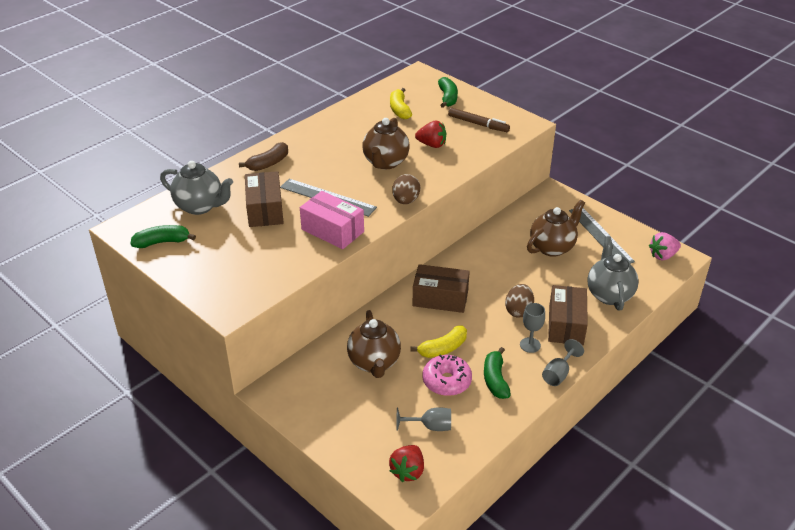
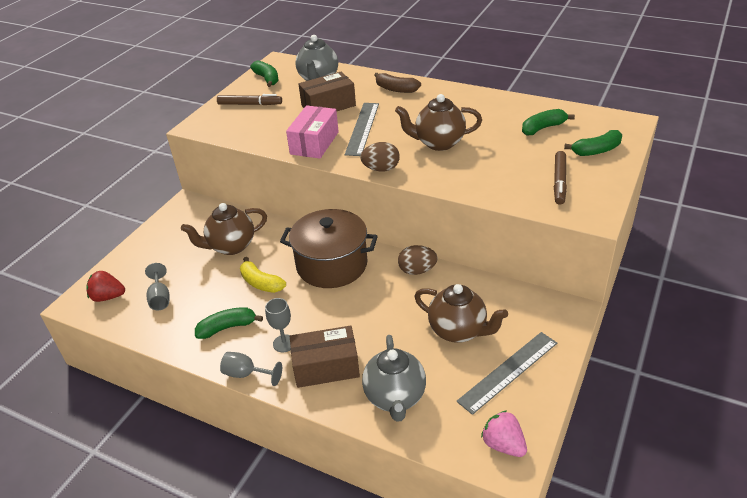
camera: 75 degrees right, 0 degrees up
(213, 263) = (250, 104): none -> brown marker
(399, 109) = (543, 128): yellow banana -> green banana
(432, 145) = (492, 161): red strawberry -> none
(440, 298) = (332, 265): brown box -> brown pot
(446, 381) = (218, 295): pink donut -> none
(518, 310) = (335, 324): brown egg -> brown egg (417, 270)
(609, 294) = (395, 398): grey teapot -> grey teapot turned 105 degrees clockwise

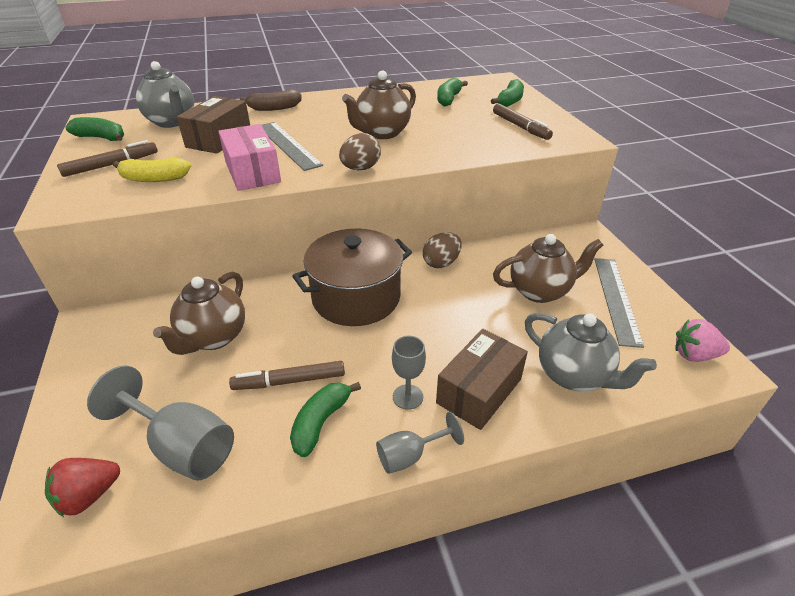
camera: 45 degrees left, 0 degrees up
(160, 298) = (182, 446): grey goblet -> grey goblet, size x1.76
(238, 295) = (289, 381): none -> brown marker
(261, 283) = (300, 354): yellow banana -> yellow banana (154, 179)

